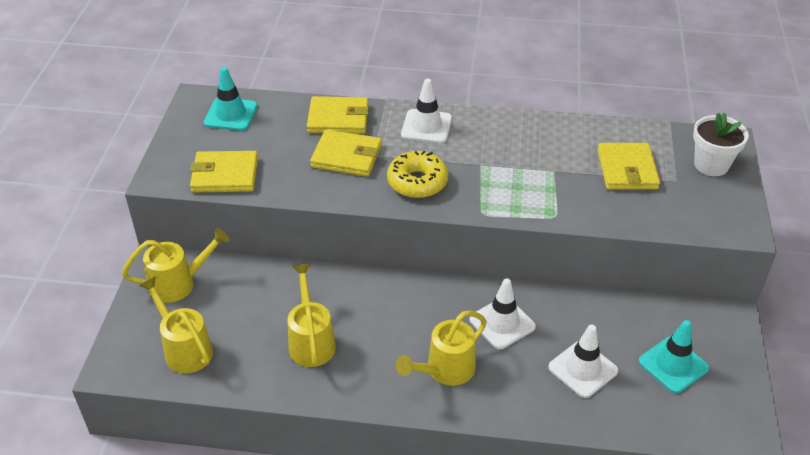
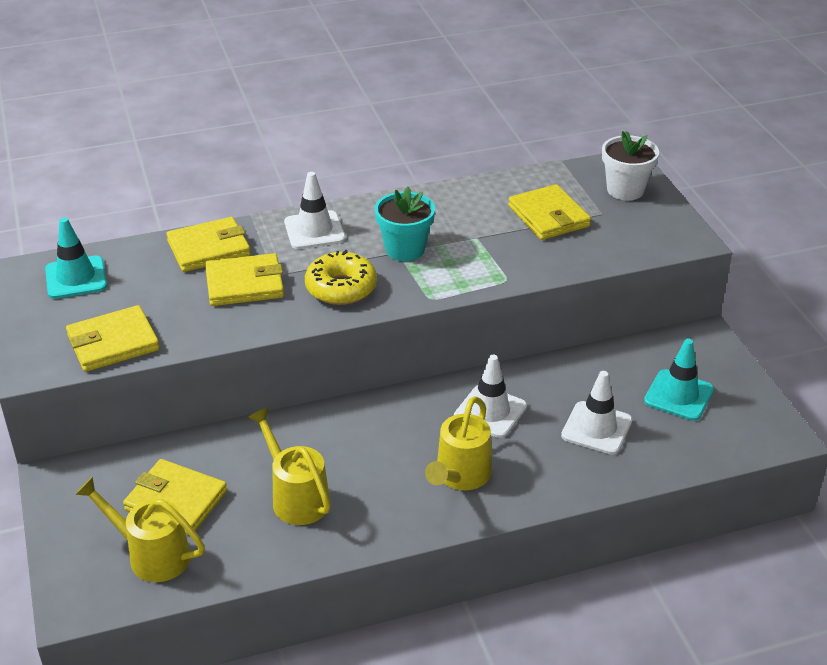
camera: 25 degrees left, 5 degrees down
(179, 284) = (99, 489): yellow watering can -> none
(225, 312) = (176, 501): none -> yellow wallet
(488, 164) = (405, 249): none -> turquoise flower pot

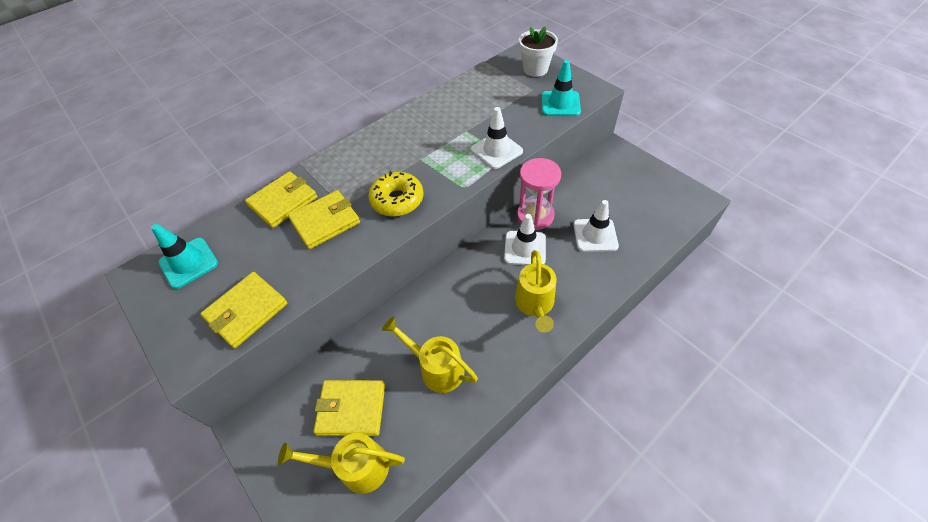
camera: 20 degrees left, 15 degrees up
(314, 230) = (353, 162): white traffic cone -> white traffic cone (496, 150)
(405, 249) = (424, 155): turquoise flower pot -> none
(530, 380) = (535, 216): none -> pink hourglass
(548, 216) = (501, 101): yellow wallet -> none
(678, 395) = (626, 194): turquoise traffic cone -> turquoise traffic cone (560, 104)

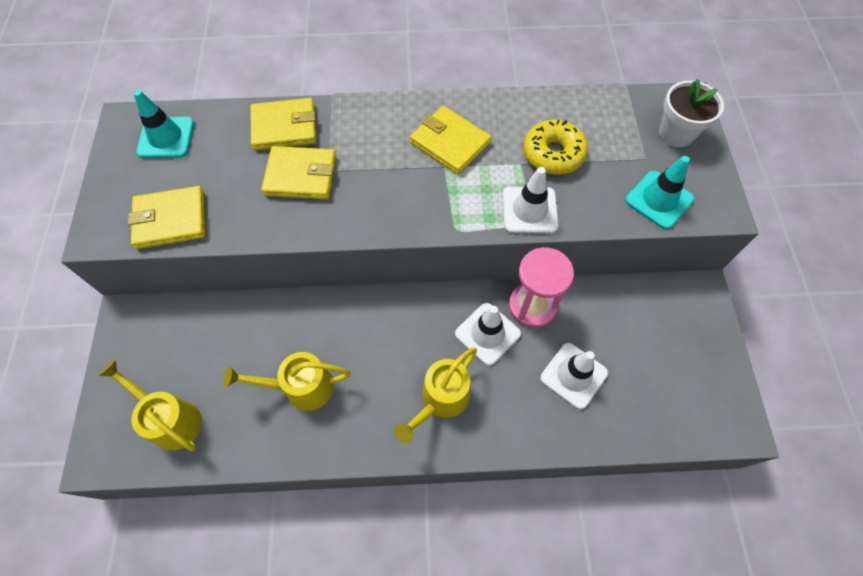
camera: 35 degrees right, 10 degrees up
(351, 409) = (207, 366): yellow wallet -> yellow wallet (450, 143)
(397, 200) = (381, 199): yellow donut -> yellow donut (553, 154)
(436, 368) = (301, 387): yellow watering can -> yellow watering can turned 75 degrees counterclockwise

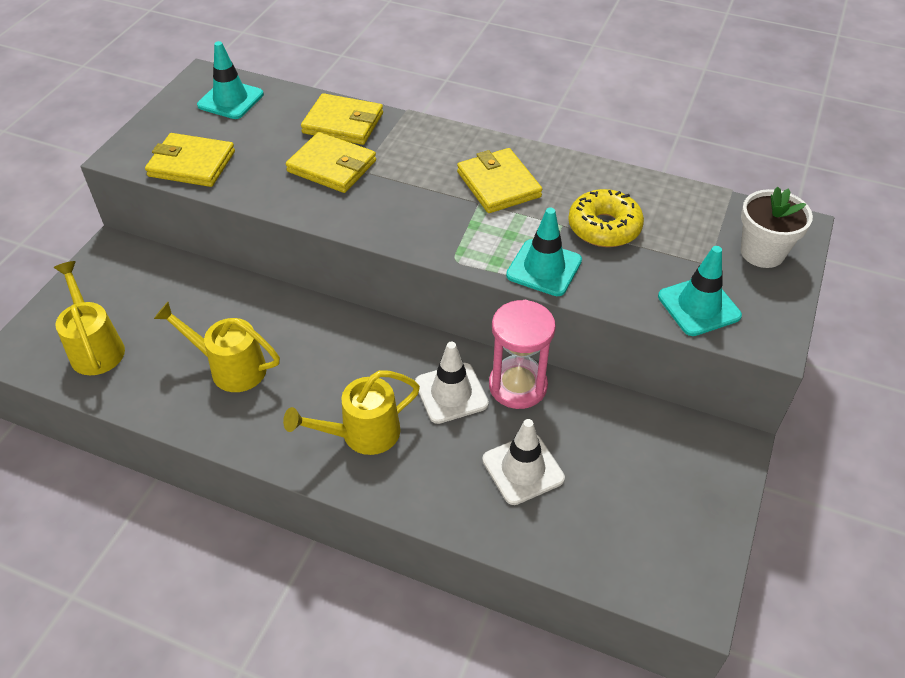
camera: 25 degrees right, 15 degrees down
(529, 210) = (544, 268): white traffic cone -> turquoise traffic cone

